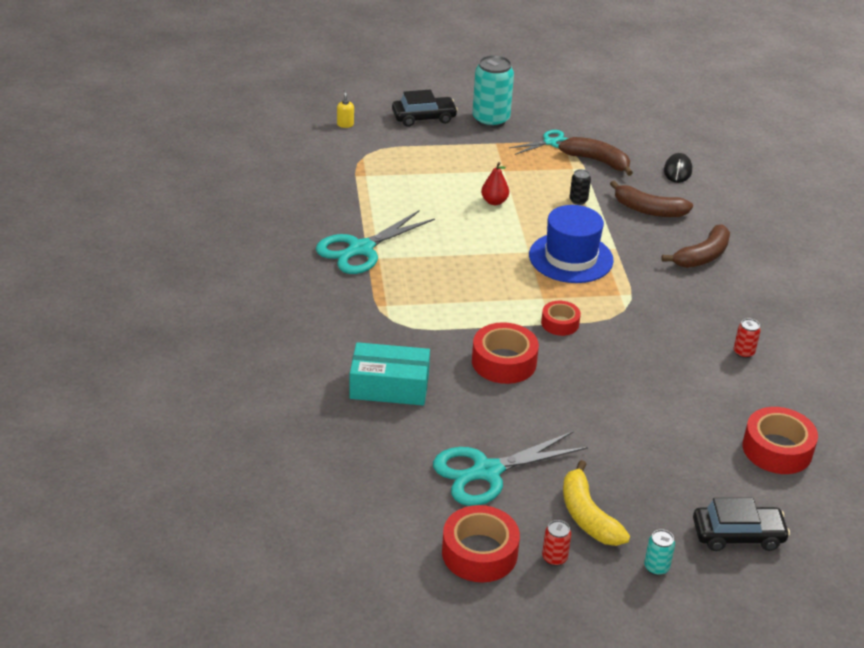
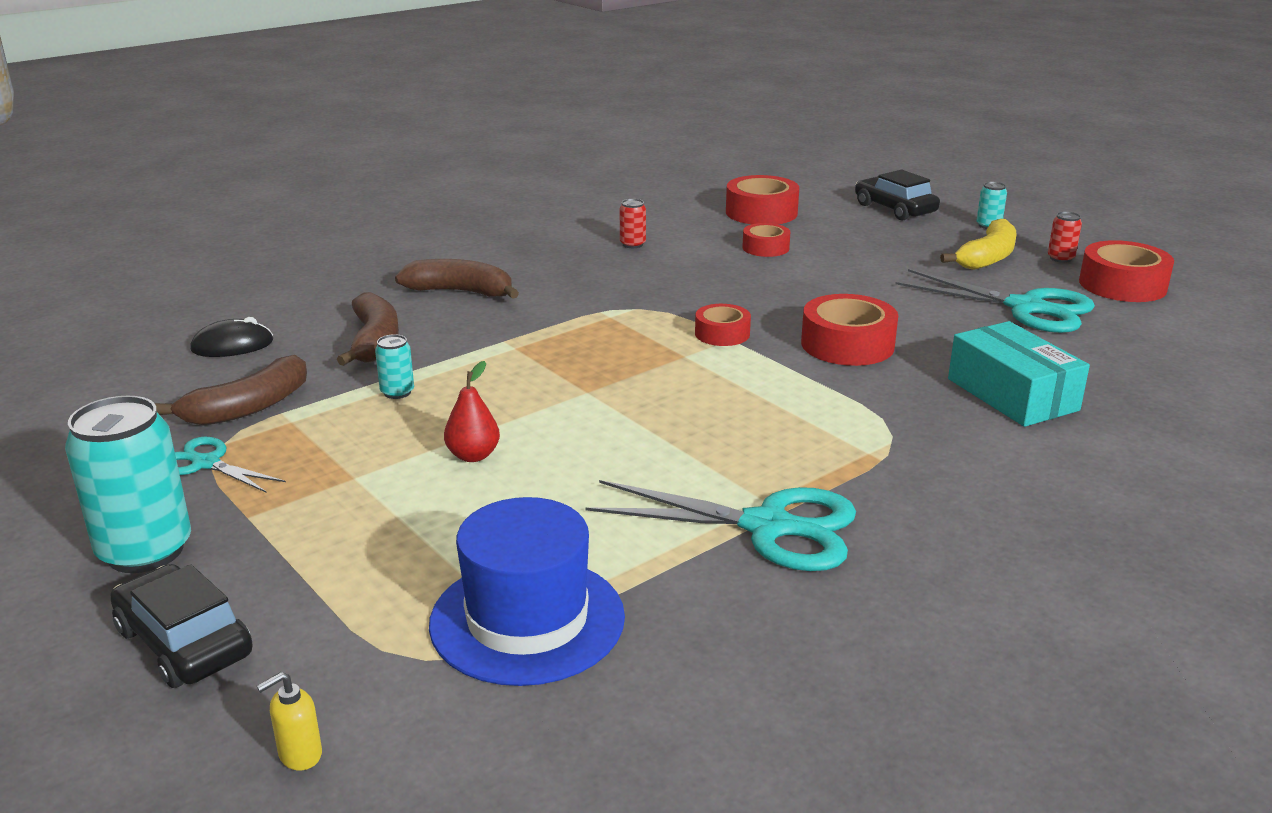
camera: 120 degrees left, 10 degrees down
(571, 258) = (565, 361): blue hat -> blue hat (527, 620)
(578, 200) = (397, 392): black can -> turquoise can
(597, 161) = (248, 408): brown banana -> brown banana turned 135 degrees counterclockwise
(692, 411) = (765, 248): none -> red tape

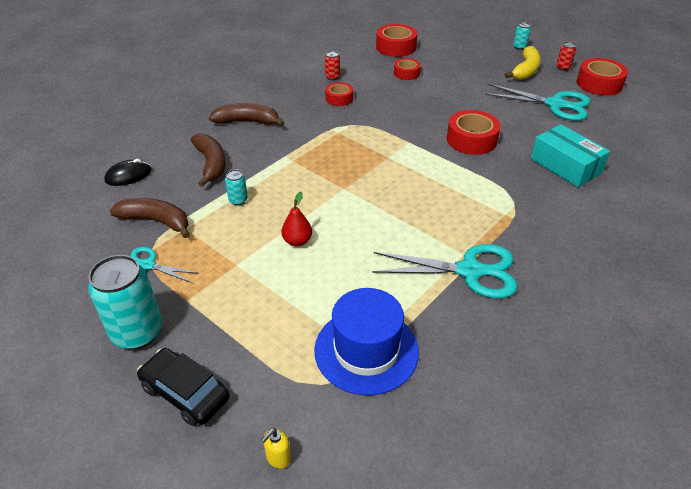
camera: 10 degrees left, 15 degrees up
(248, 408) = (156, 221): brown banana -> brown banana turned 105 degrees counterclockwise
(722, 334) = (403, 139): red tape -> red tape (339, 98)
(894, 209) = (467, 38): black car -> none

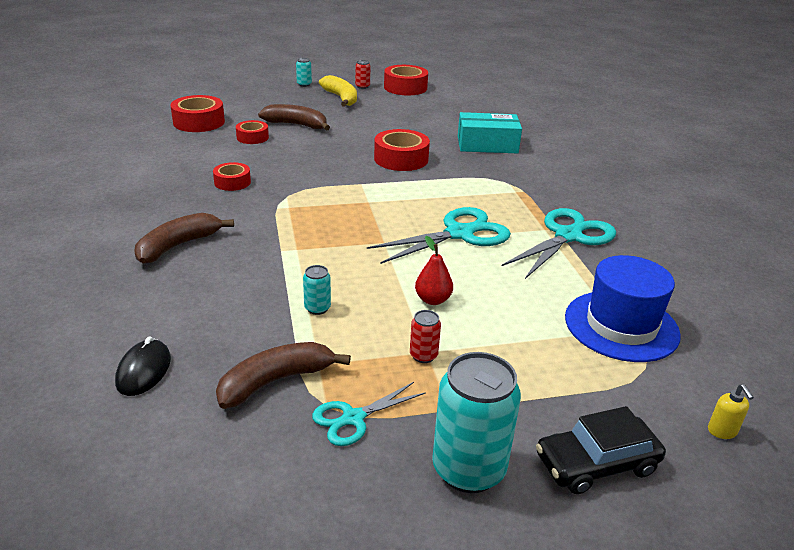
camera: 55 degrees left, 10 degrees down
(211, 164) = (221, 300): brown banana -> brown banana (296, 125)
(332, 77) = (187, 169): red can -> red can (423, 355)
(555, 104) = (405, 111): turquoise scissors -> turquoise scissors (459, 234)

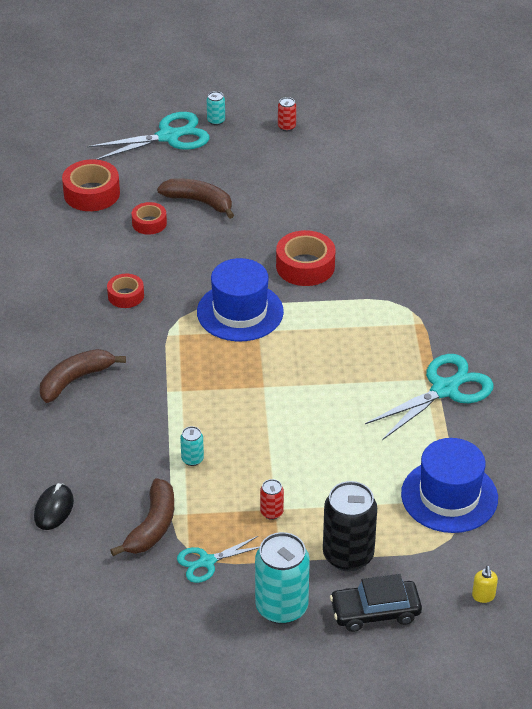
camera: 10 degrees right, 10 degrees up
(275, 381) = (152, 526): brown banana -> brown banana turned 135 degrees clockwise
(341, 98) = (257, 151): yellow banana -> none
(347, 189) = (240, 312): none -> blue hat
(405, 87) = (339, 130): red tape -> none
(433, 300) = (293, 457): red pear -> none
(459, 234) = (338, 380): turquoise scissors -> turquoise scissors (168, 137)
(487, 145) = (408, 246): turquoise box -> none
(533, 396) = (348, 555): none -> black can

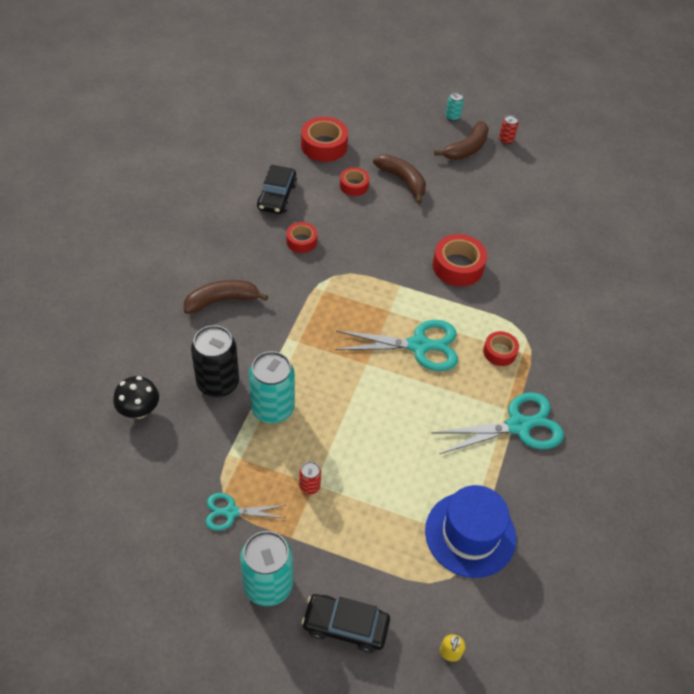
camera: 20 degrees right, 10 degrees up
(54, 509) = (139, 410): black mouse -> black mushroom
(71, 260) = (277, 196): none -> black car
(152, 526) = (206, 459): brown banana -> brown banana (466, 149)
(168, 137) = (408, 118): turquoise scissors -> turquoise scissors (419, 346)
(192, 459) = (272, 408): turquoise can -> turquoise can, size x2.17
(240, 312) = (383, 288): blue hat -> none
(348, 555) = (351, 557): black can -> black can (218, 383)
(391, 331) = (499, 352): none -> red tape

